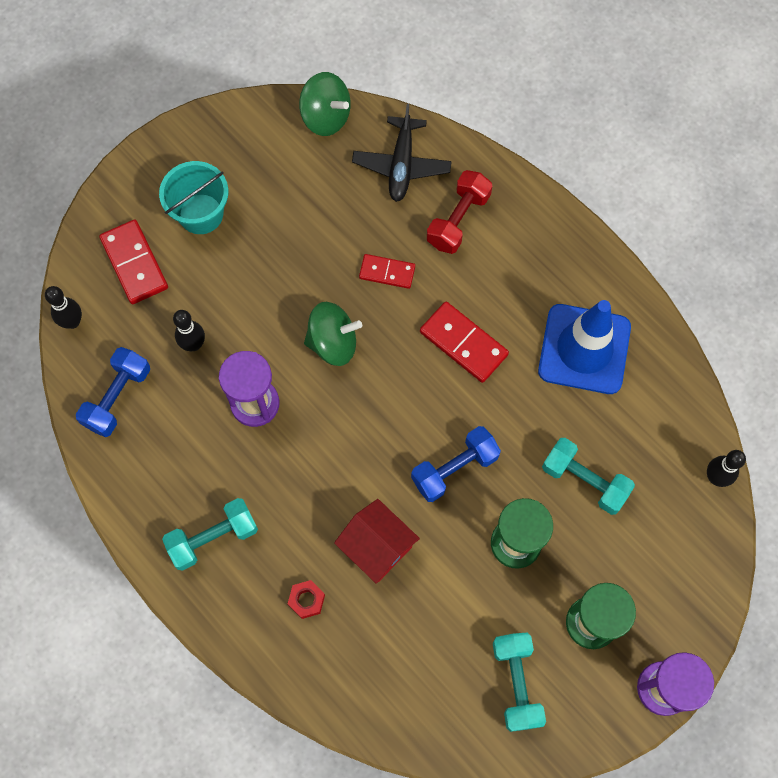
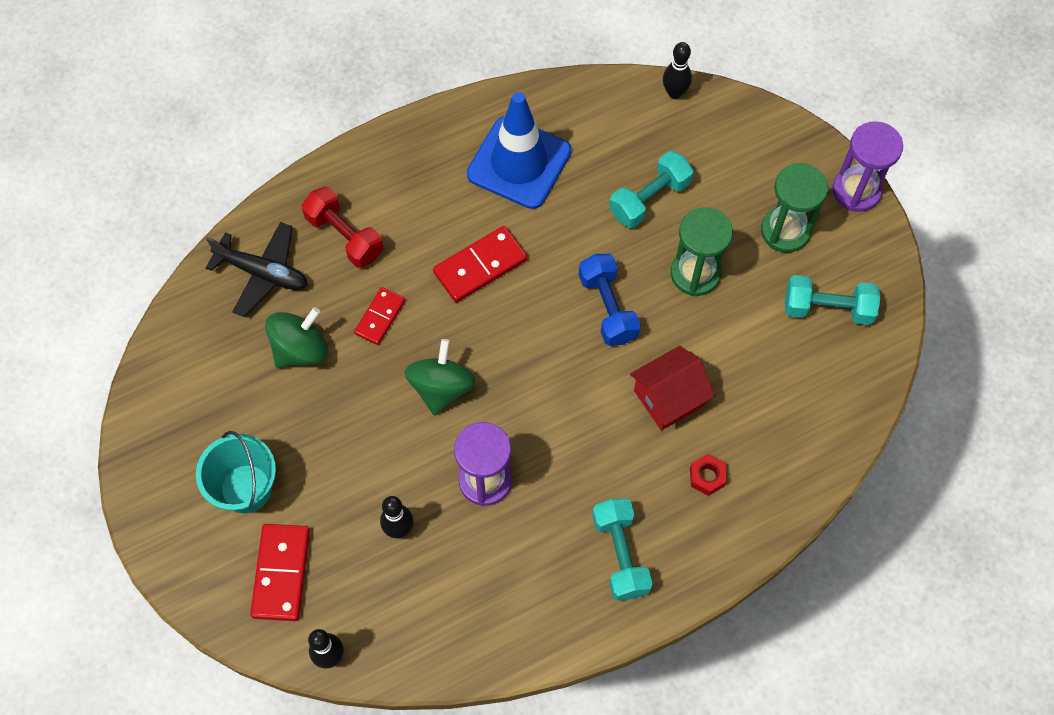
camera: 75 degrees left, 5 degrees down
(117, 397) = (436, 623): blue dumbbell -> none
(134, 263) = (281, 573): red domino -> red domino turned 75 degrees counterclockwise
(326, 117) = (177, 333): green spinning top -> green spinning top (300, 349)

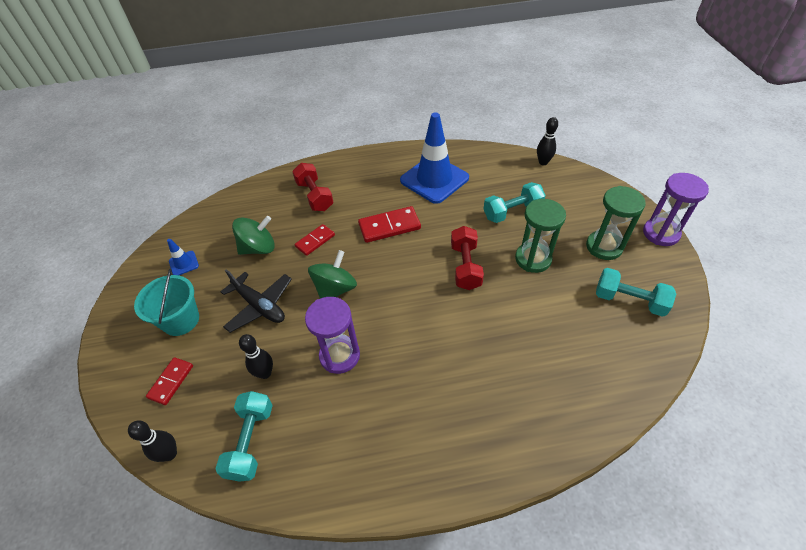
camera: 20 degrees right, 15 degrees down
(200, 402) = (184, 263): none -> blue traffic cone
(262, 273) = (258, 205): black plane -> black plane (259, 306)
(281, 573) = (171, 382): red domino -> red domino, size x0.64
(607, 308) = (465, 266): blue dumbbell -> red dumbbell
(620, 554) = (421, 439): turquoise dumbbell -> turquoise dumbbell (251, 441)
(668, 398) = (493, 332): red house -> none
(707, 477) = (509, 396): red nut -> none

